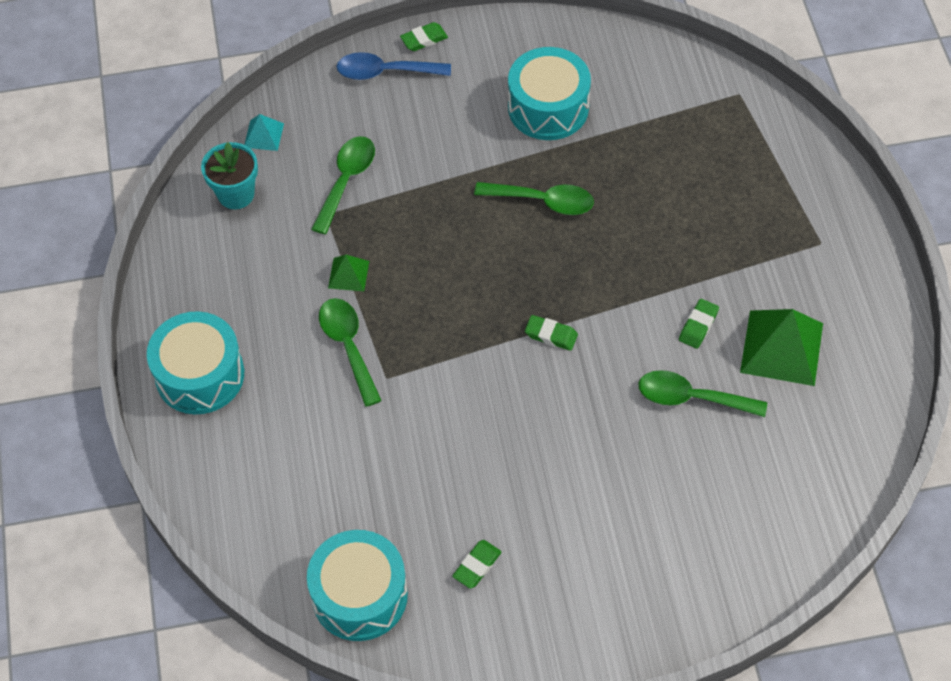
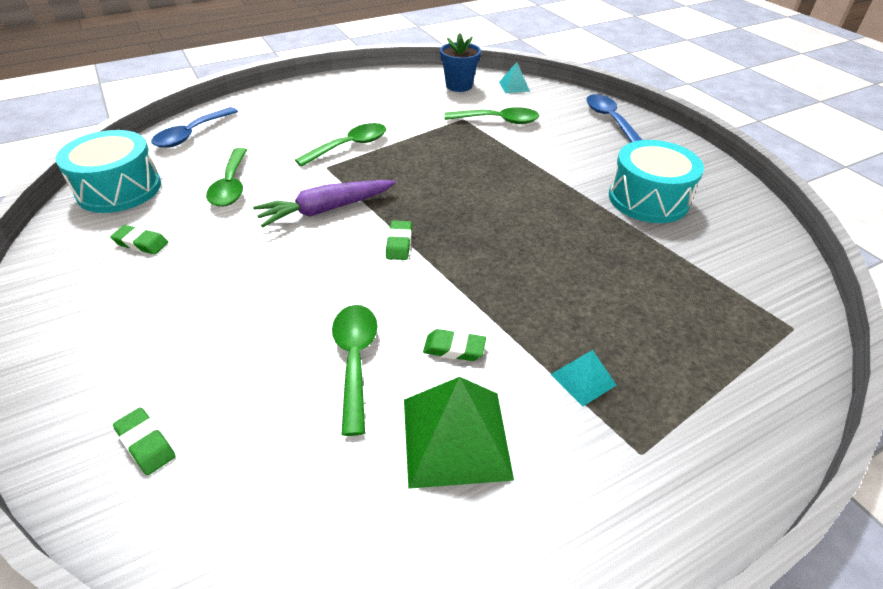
camera: 70 degrees right, 15 degrees down
(200, 375) = (307, 98): turquoise drum -> none
(236, 194) = (459, 86): turquoise flower pot -> blue flower pot
(251, 519) = (191, 134): none -> blue spoon
(348, 274) = (415, 135): green pyramid -> none
(424, 39) = (656, 129): green eraser -> green eraser (146, 444)
(473, 389) = (326, 210): none -> purple carrot
(543, 201) = (544, 213): green spoon -> green spoon (231, 186)
(751, 251) = (583, 379): none -> turquoise pyramid

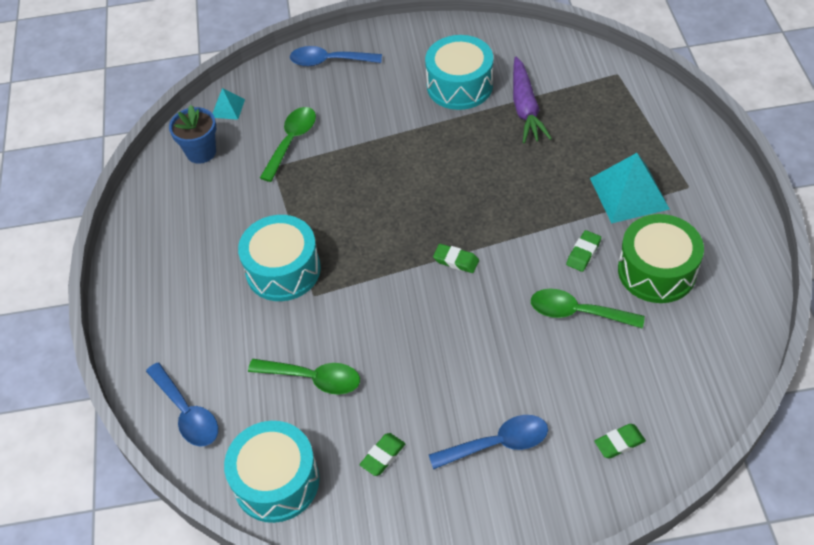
camera: 65 degrees left, 10 degrees up
(151, 323) = (498, 444): none -> blue spoon
(326, 210) = (387, 304): purple carrot -> purple carrot (525, 108)
(349, 146) = (283, 270): green spoon -> turquoise drum
(455, 438) = (656, 271): green pyramid -> green drum
(583, 379) = (629, 193): turquoise pyramid -> turquoise pyramid, size x1.97

